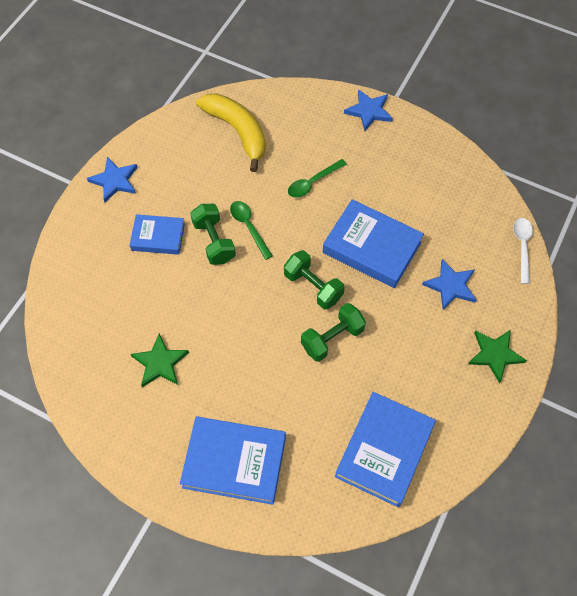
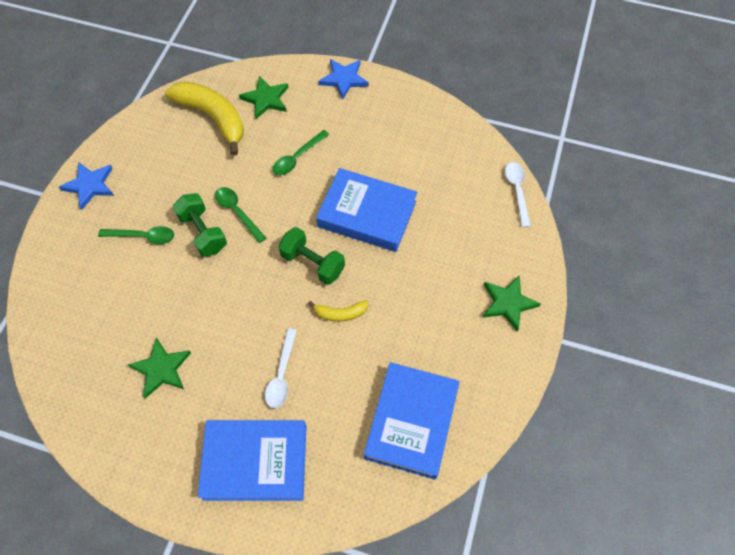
camera: 10 degrees left, 0 degrees up
(158, 237) = (143, 236): blue book -> green spoon
(269, 386) = (281, 375): none -> white spoon
(290, 120) = (266, 99): none -> green star
(332, 338) = (340, 313): green dumbbell -> yellow banana
(451, 286) = (452, 240): blue star -> none

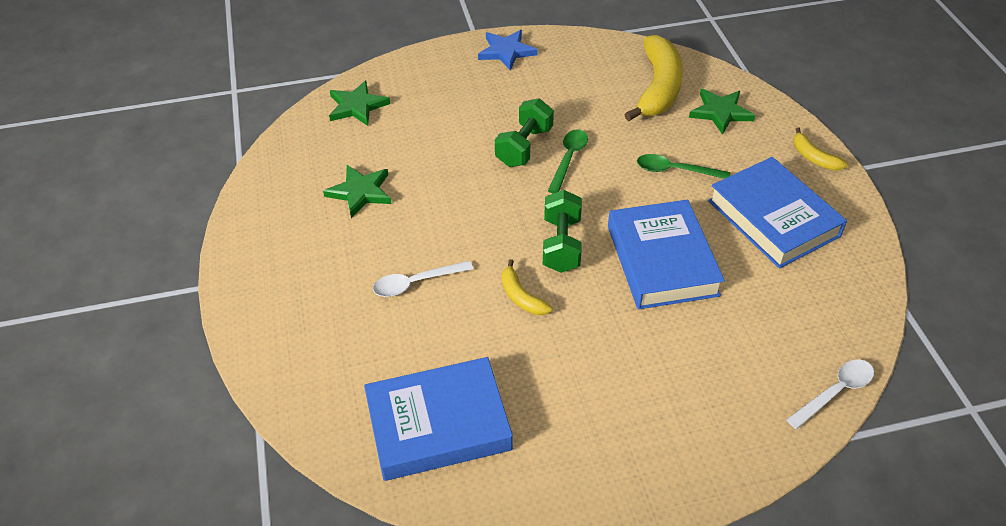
camera: 60 degrees right, 15 degrees down
(143, 236) = (484, 110): green spoon -> none
(255, 462) = (310, 309): blue book -> blue book (773, 218)
(344, 79) = (813, 157): blue star -> yellow banana
(508, 303) = (665, 454): green star -> green star (357, 106)

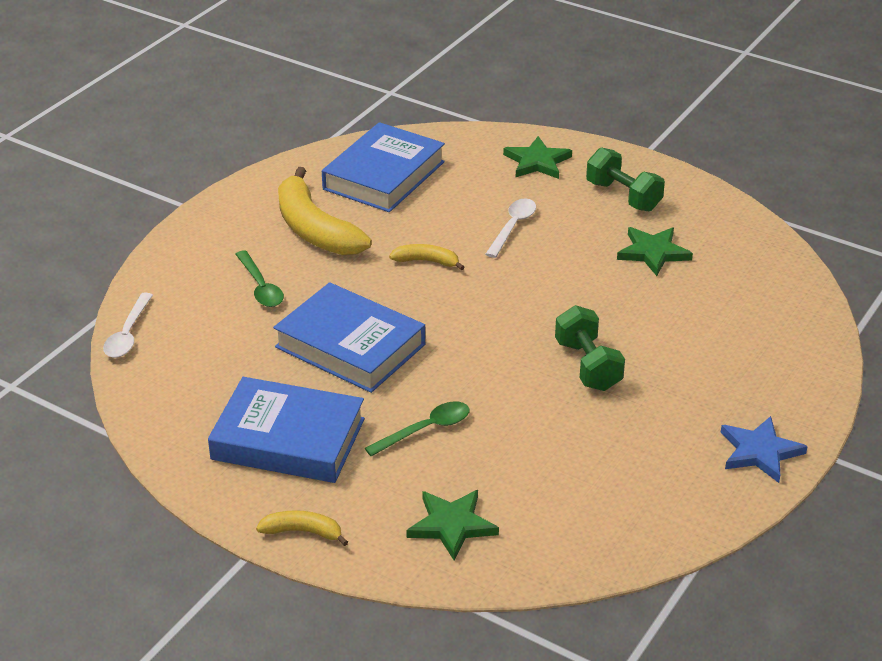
camera: 135 degrees right, 10 degrees down
(357, 106) = (783, 309): green star -> green star (537, 162)
(561, 245) = (444, 310): green dumbbell -> green dumbbell (623, 196)
(568, 159) = (534, 379): green spoon -> green spoon (260, 287)
(658, 88) = (550, 513): yellow banana -> yellow banana (314, 229)

